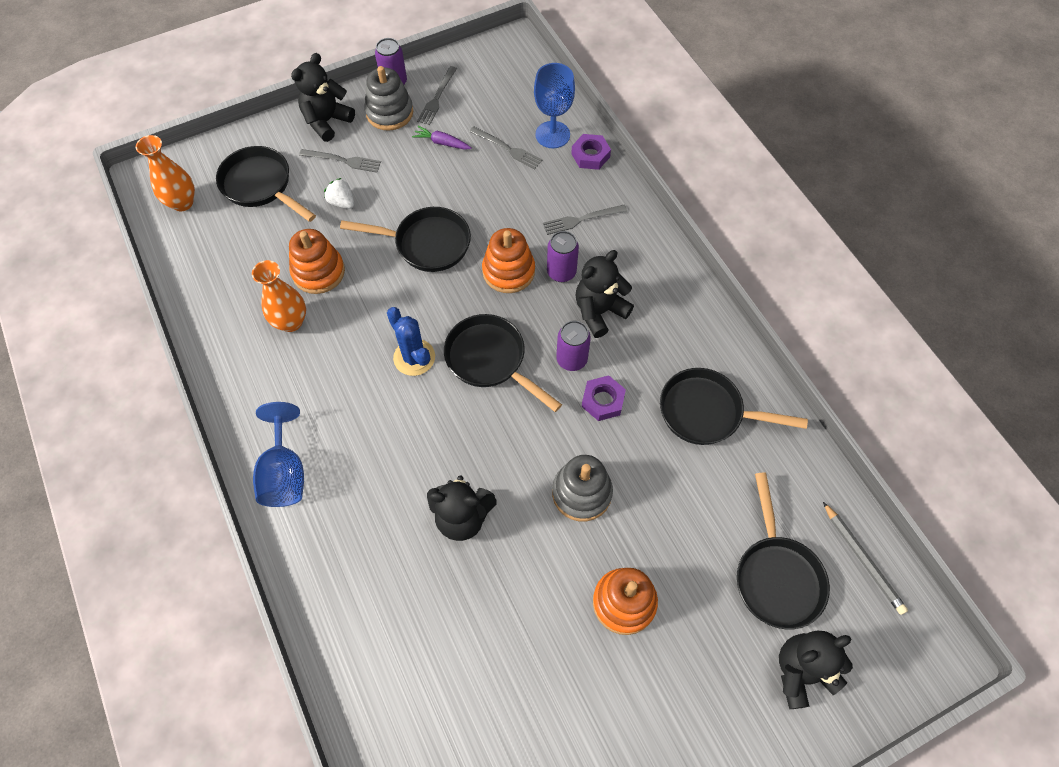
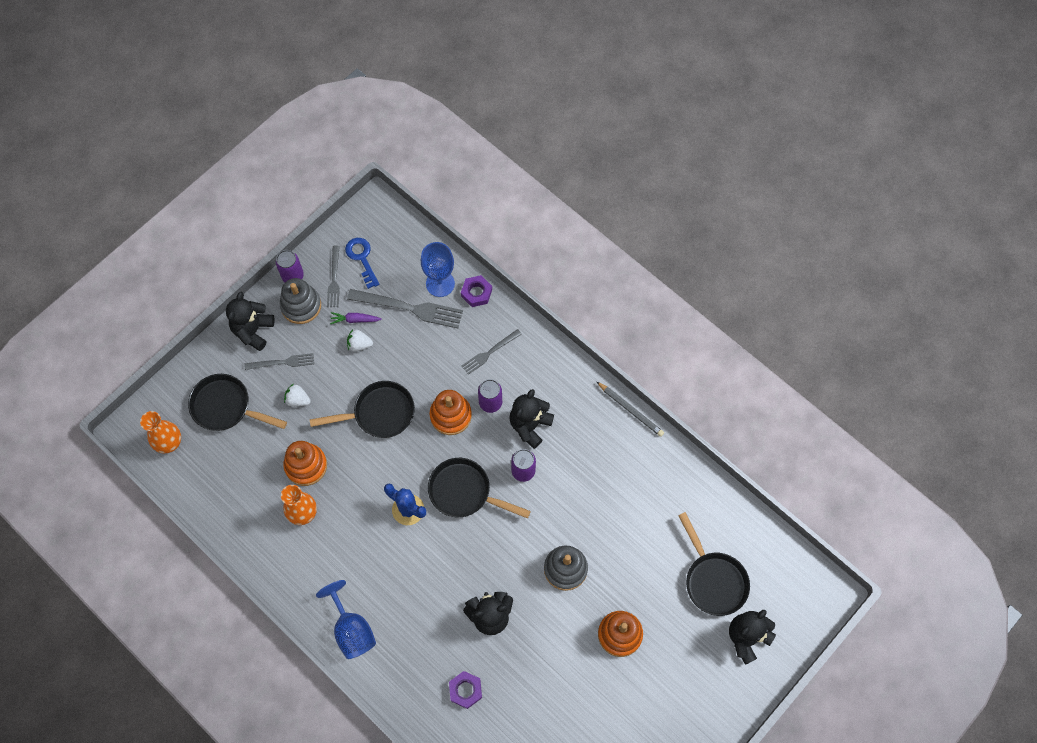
camera: 20 degrees left, 5 degrees up
(436, 168) = (359, 344): none -> white strawberry
(476, 87) = (362, 259): none -> blue key
(507, 148) = (409, 308): grey fork -> grey fork, size x1.71
(603, 401) = (556, 495): purple nut -> purple nut (465, 690)
(707, 412) = (632, 478): black pan -> none
(863, 559) = (765, 548): grey pencil -> grey pencil (630, 410)

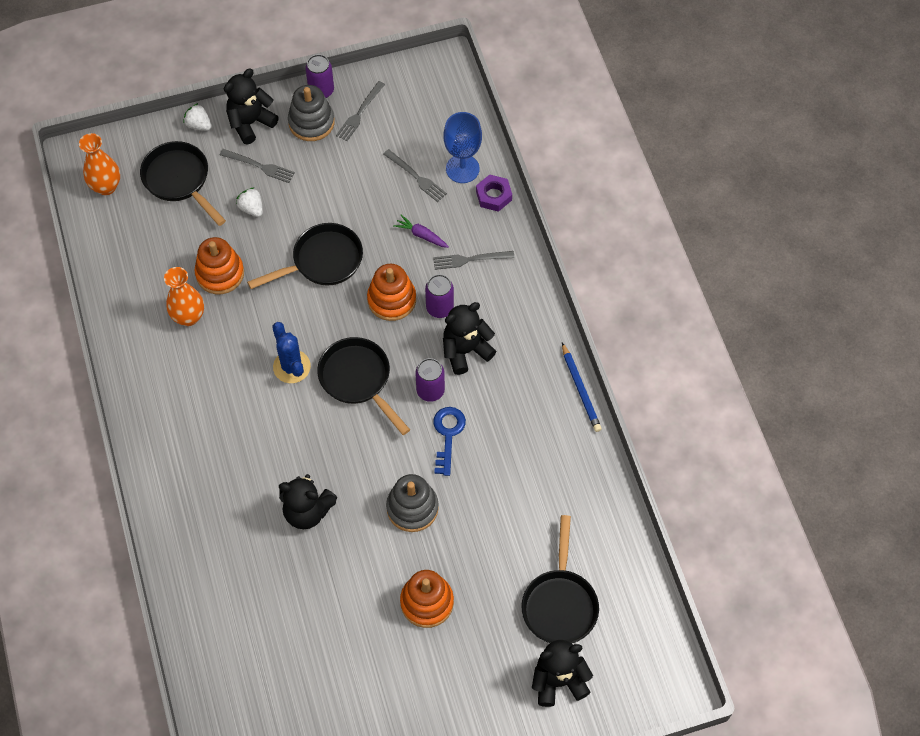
camera: 30 degrees right, 5 degrees down
(351, 629) = (164, 450): blue goblet -> none
(355, 320) = (355, 161): purple carrot -> purple carrot (421, 235)
(359, 344) = (344, 187): white strawberry -> white strawberry (199, 125)
(362, 259) = (399, 107): blue key -> blue key (447, 435)
(379, 413) = (322, 261): black pan -> black pan turned 45 degrees counterclockwise
(409, 308) = (416, 177): grey fork -> grey fork, size x0.58
(465, 690) = (237, 568): purple nut -> none
(630, 410) = (580, 389): grey pencil -> blue pencil

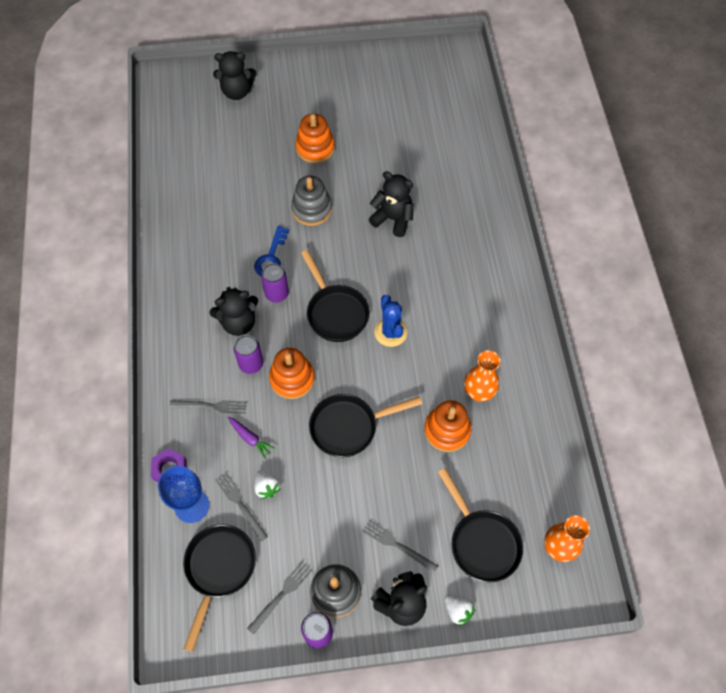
camera: 170 degrees left, 0 degrees up
(251, 208) = (410, 496): white strawberry -> white strawberry (267, 487)
(560, 603) = (221, 134): black pan -> black pan (219, 569)
(580, 389) = (153, 276): blue pencil -> none

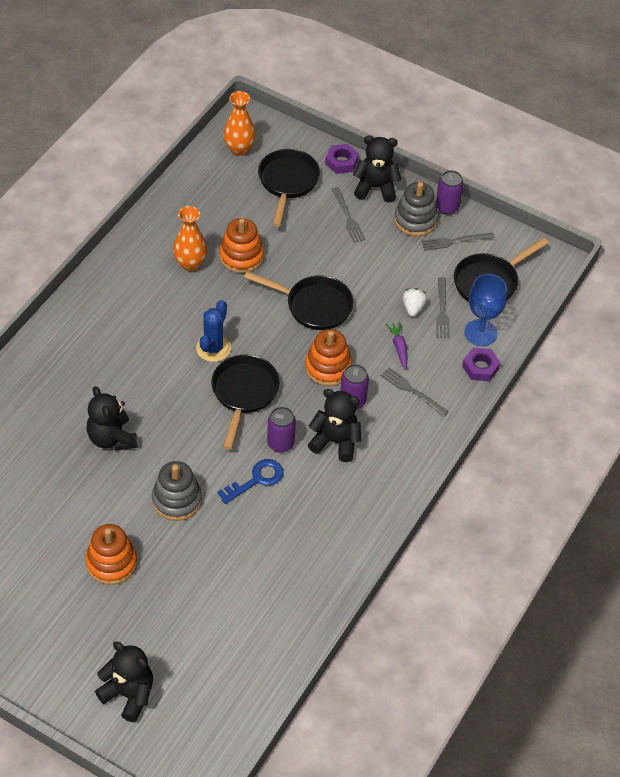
camera: 145 degrees left, 10 degrees down
(458, 610) = (341, 162): white strawberry -> purple nut

